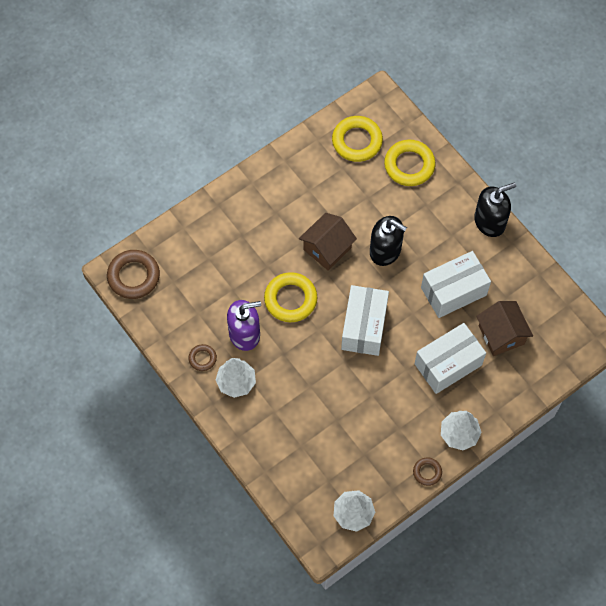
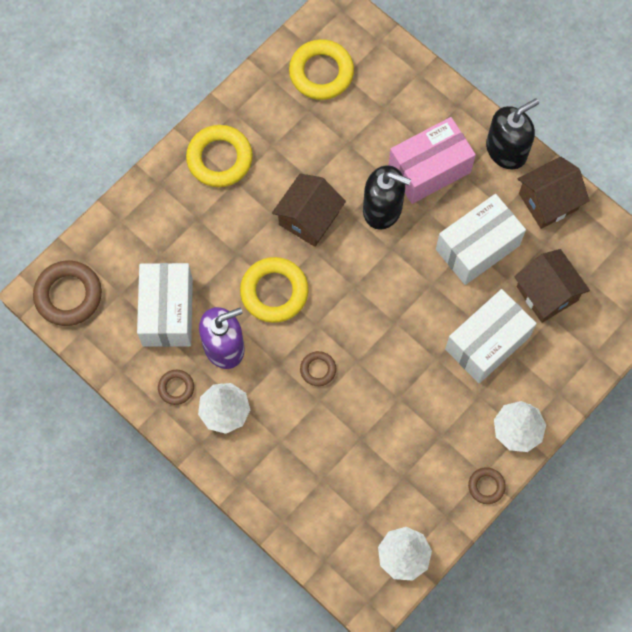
camera: 10 degrees left, 5 degrees up
(313, 363) = (318, 369): none -> brown ring
(364, 327) = (373, 312): white box -> white box (167, 312)
(409, 165) = (393, 93): yellow ring -> yellow ring (219, 159)
(427, 227) = (429, 169): none -> pink box
(515, 265) = (548, 201): none -> brown house

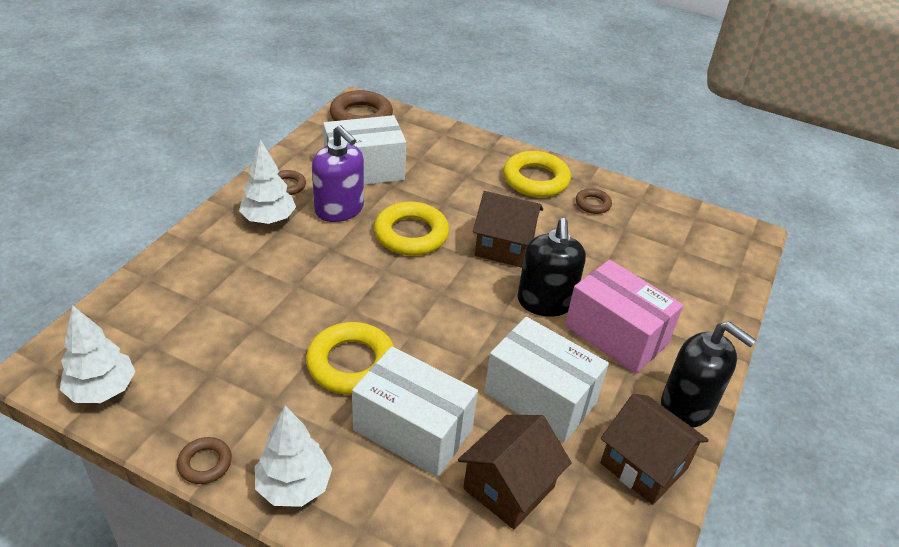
camera: 70 degrees right, 30 degrees down
(318, 369) = (332, 279): brown ring -> brown ring (592, 204)
(321, 73) = (671, 232): yellow ring -> yellow ring (351, 363)

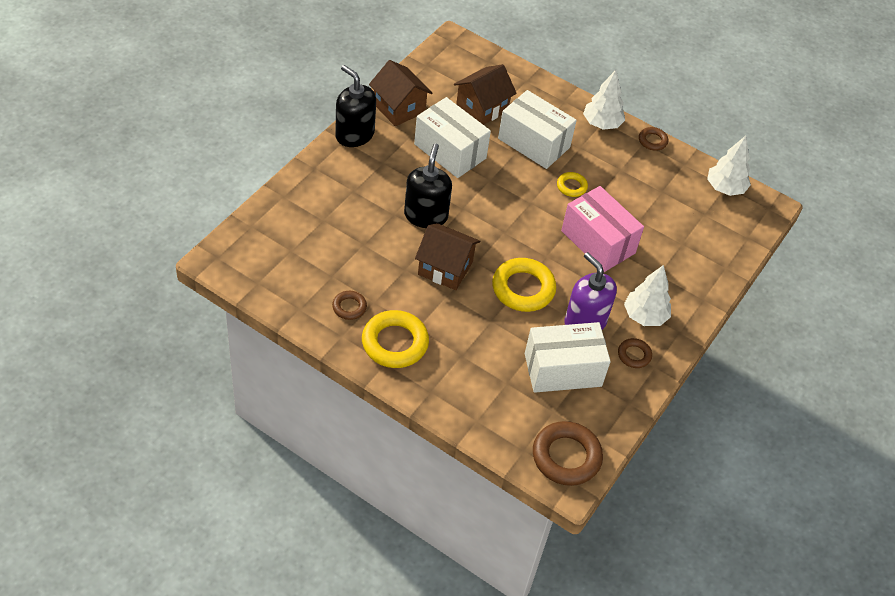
camera: 175 degrees left, 10 degrees up
(351, 363) = (571, 186): yellow ring -> yellow ring, size x0.52
(616, 334) = (381, 185): pink box -> pink box (598, 242)

